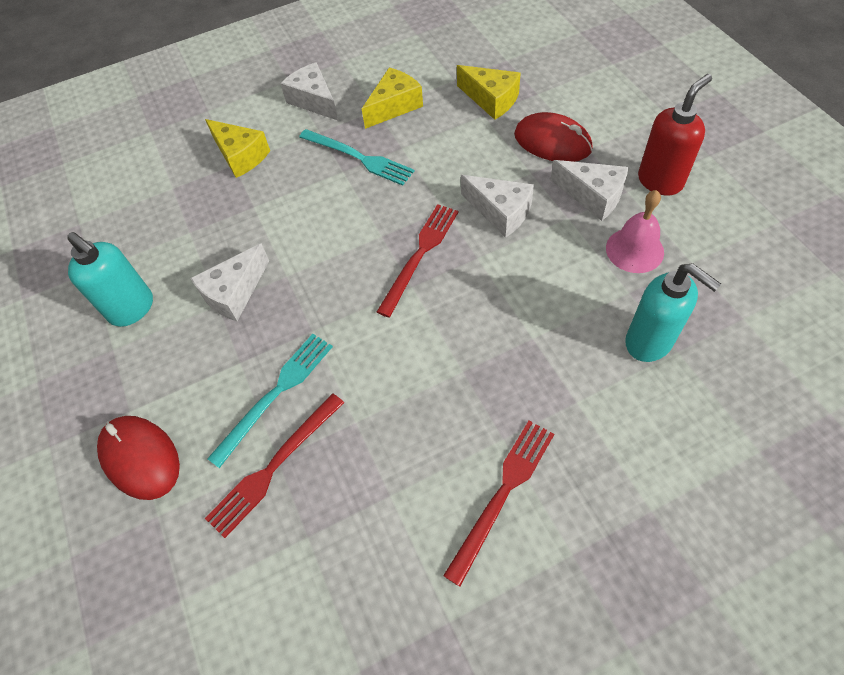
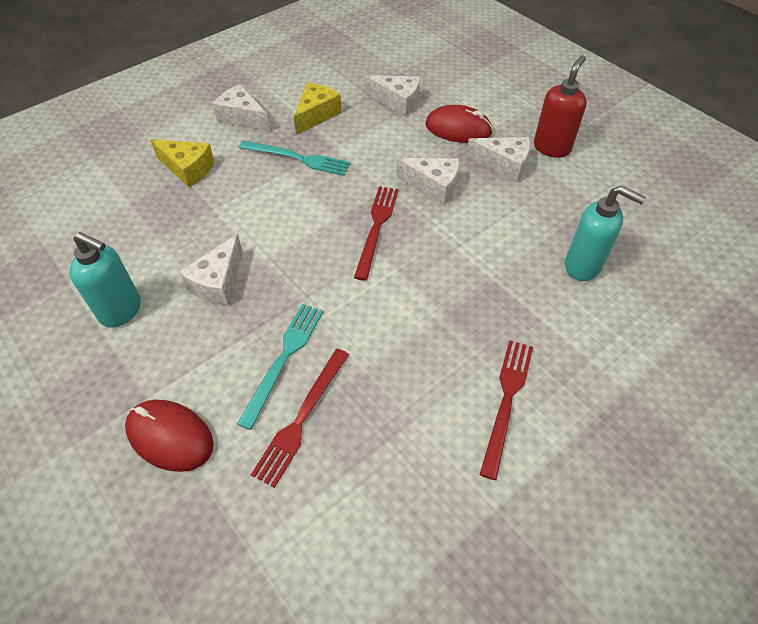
camera: 20 degrees left, 5 degrees down
(491, 100) = (397, 102): yellow cheese -> white cheese
(634, 250) = (549, 200): pink bell -> none

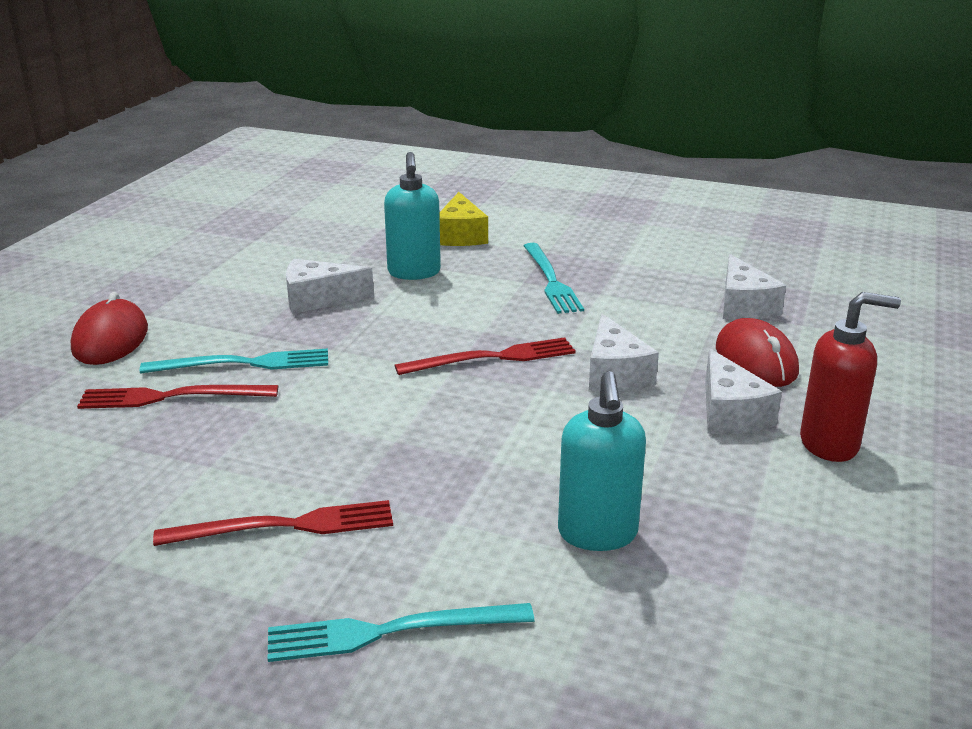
camera: 60 degrees right, 25 degrees down
(121, 310) = (243, 270): turquoise soap dispenser -> turquoise soap dispenser (414, 273)
(242, 117) = (576, 234): white cheese -> none
(316, 115) = (640, 267): yellow cheese -> none
(627, 385) = (390, 632): none -> turquoise fork

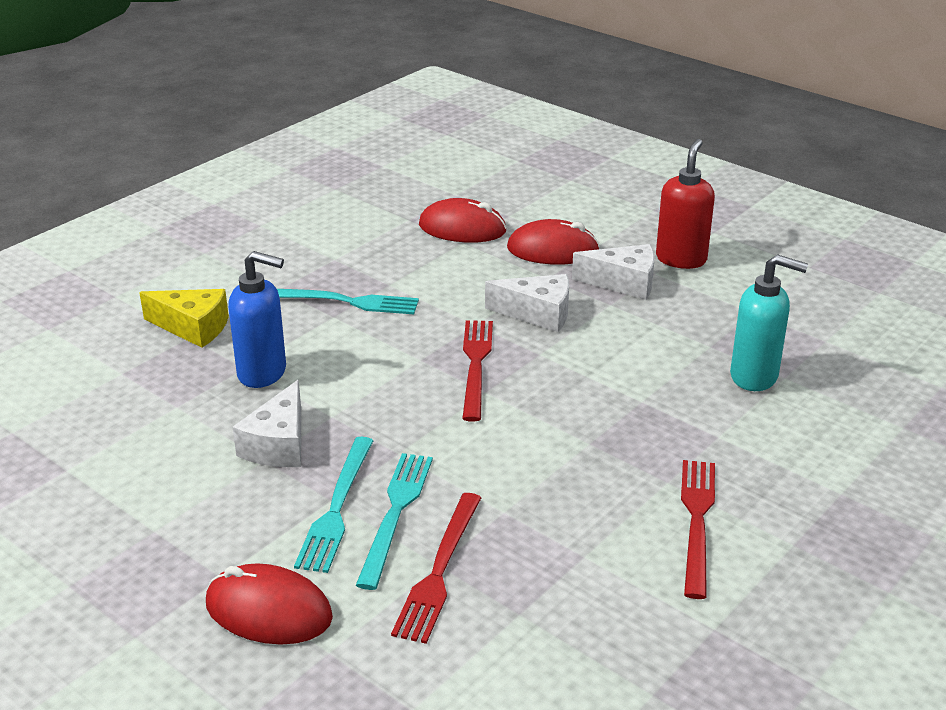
camera: 70 degrees left, 5 degrees up
(390, 632) = (841, 488): turquoise fork -> turquoise fork (337, 508)
(414, 273) = (263, 373): turquoise soap dispenser -> blue soap dispenser
(743, 306) = (462, 228): white cheese -> red mouse

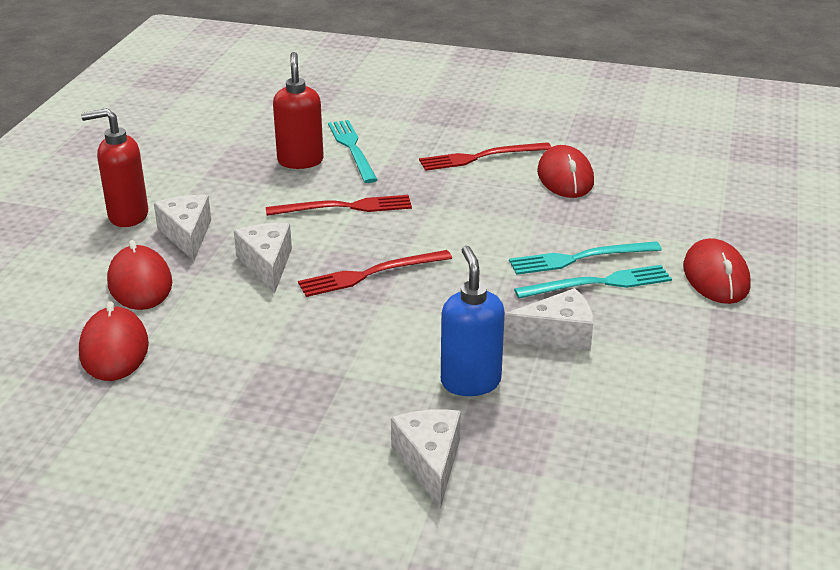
camera: 115 degrees left, 0 degrees up
(193, 327) = (430, 462): yellow cheese -> white cheese
(345, 301) = (313, 377): turquoise fork -> turquoise fork (352, 149)
(439, 570) = (614, 228): red fork -> red fork (345, 207)
(596, 580) = (565, 177): none -> red mouse
(754, 377) = (300, 161): turquoise soap dispenser -> red soap dispenser

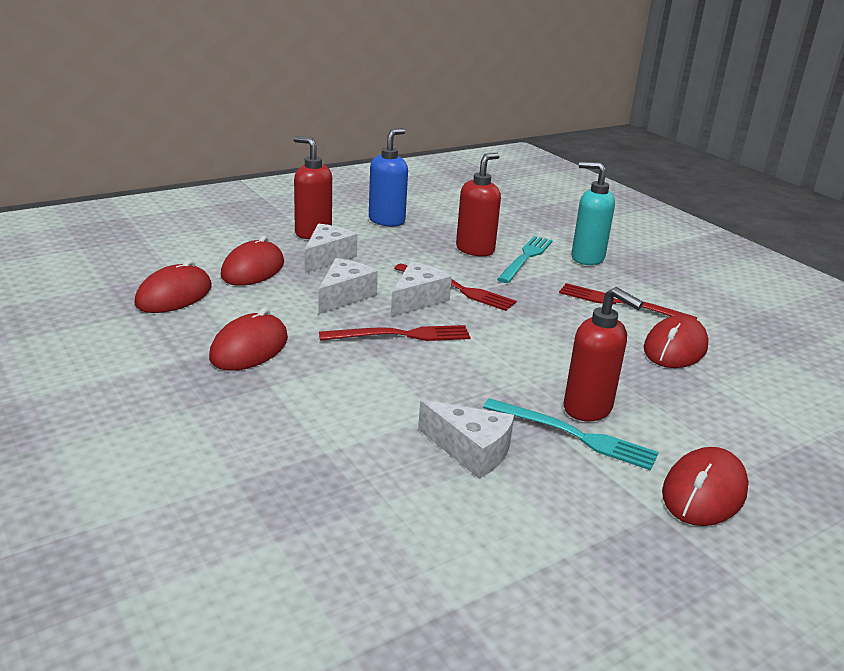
camera: 40 degrees right, 5 degrees down
(273, 356) = (249, 348): none -> red mouse
(370, 274) = (401, 335): red fork -> red fork turned 150 degrees clockwise
(398, 125) = (587, 258): none -> turquoise soap dispenser
(430, 462) = (219, 474): white cheese -> white cheese (417, 300)
(470, 382) = (344, 441): blue soap dispenser -> blue soap dispenser (387, 221)
(580, 258) = (588, 409): turquoise fork -> red soap dispenser

